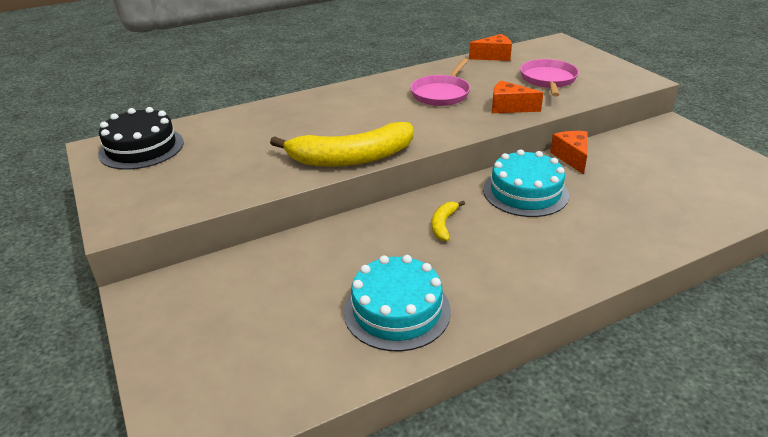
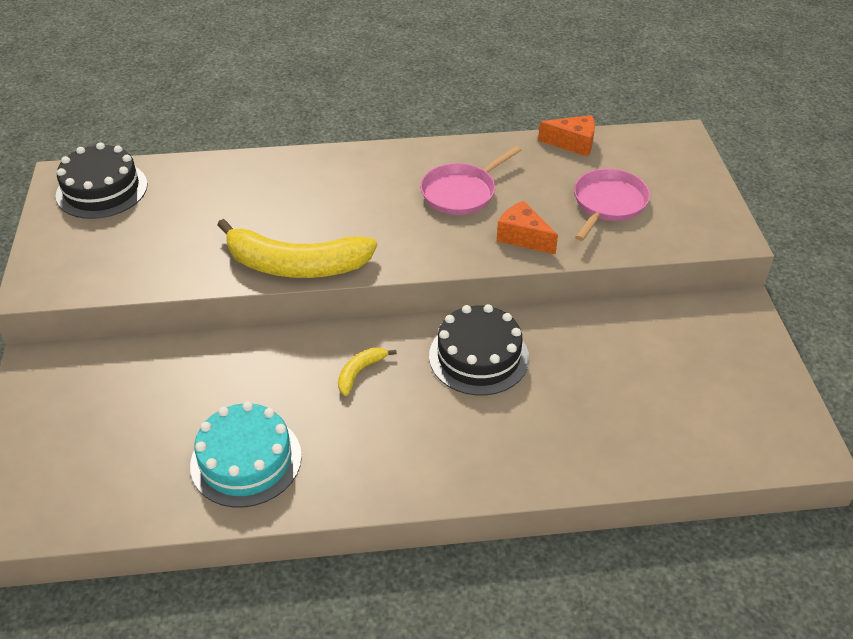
camera: 20 degrees right, 10 degrees up
(525, 192) = (478, 356): turquoise cake -> black cake
(571, 158) = (571, 323): orange cheese -> none

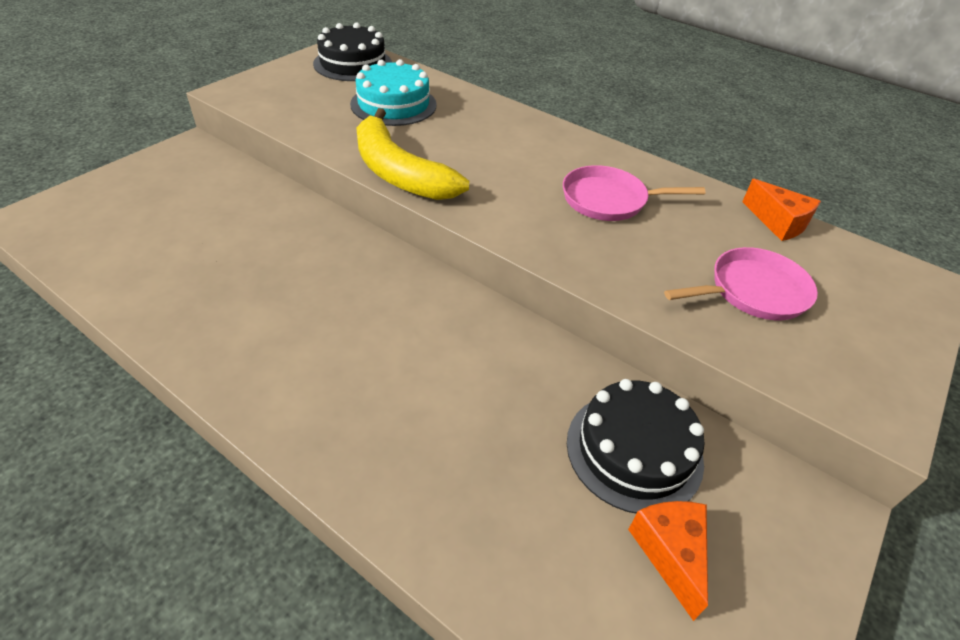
camera: 40 degrees right, 0 degrees up
(246, 460) = (197, 289): turquoise cake -> turquoise cake (393, 104)
(360, 372) = (360, 288): yellow banana -> none
(478, 356) = (470, 346): black cake -> black cake (634, 450)
(523, 237) = (619, 266): orange cheese -> orange cheese (670, 553)

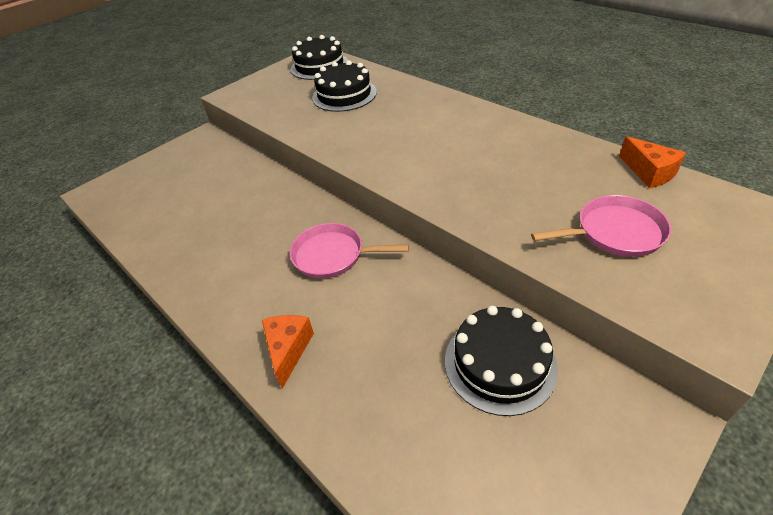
camera: 15 degrees right, 0 degrees up
(393, 104) = (344, 95): turquoise cake -> black cake
(399, 172) = (340, 147): yellow banana -> none
(609, 200) = (502, 160): pink pan -> pink pan (333, 255)
(670, 553) = (517, 448): orange cheese -> orange cheese (288, 350)

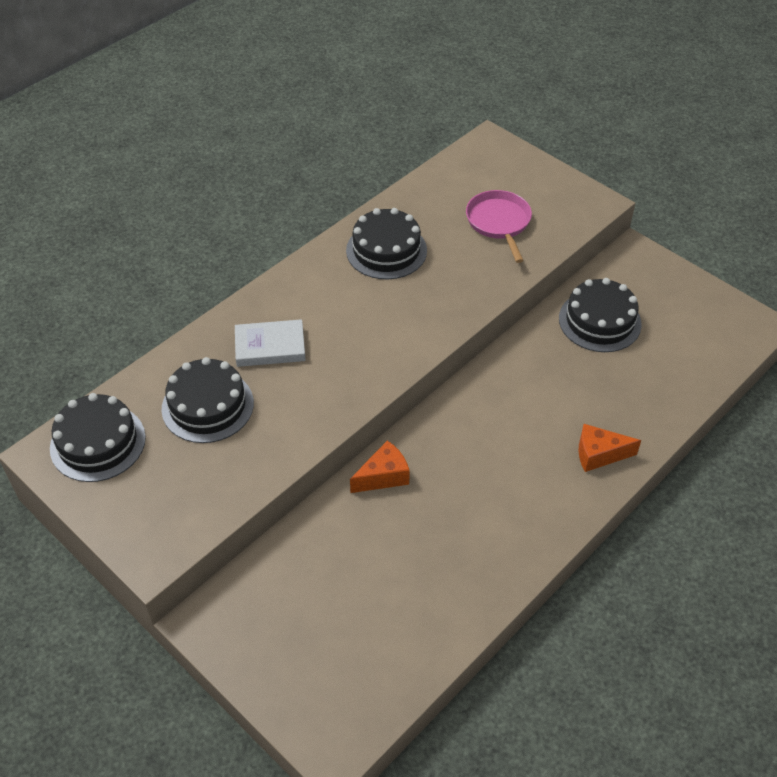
camera: 95 degrees left, 5 degrees up
(333, 255) = (483, 430): pink pan -> none
(401, 111) = (270, 346): none -> white book
(532, 155) = (386, 250): none -> black cake
(649, 172) = (424, 187): orange cheese -> orange cheese (383, 476)

